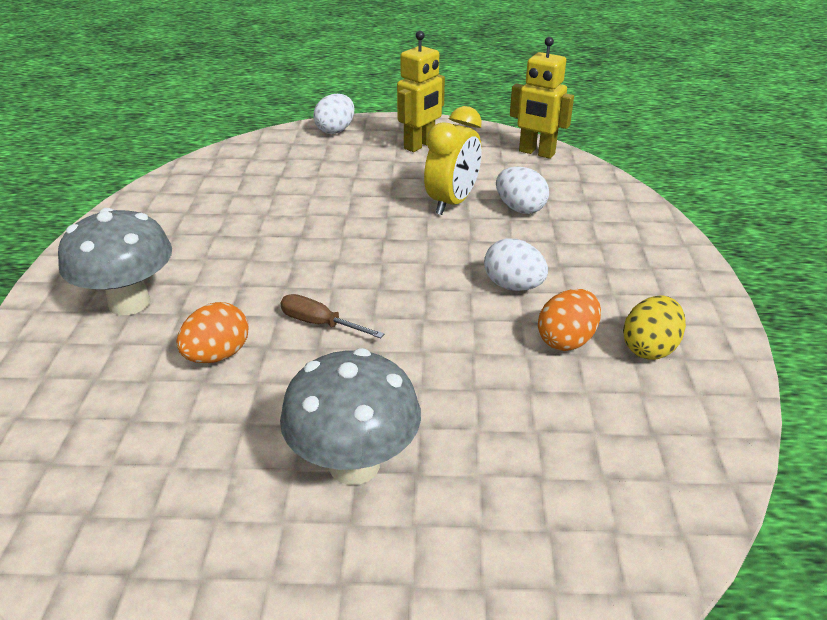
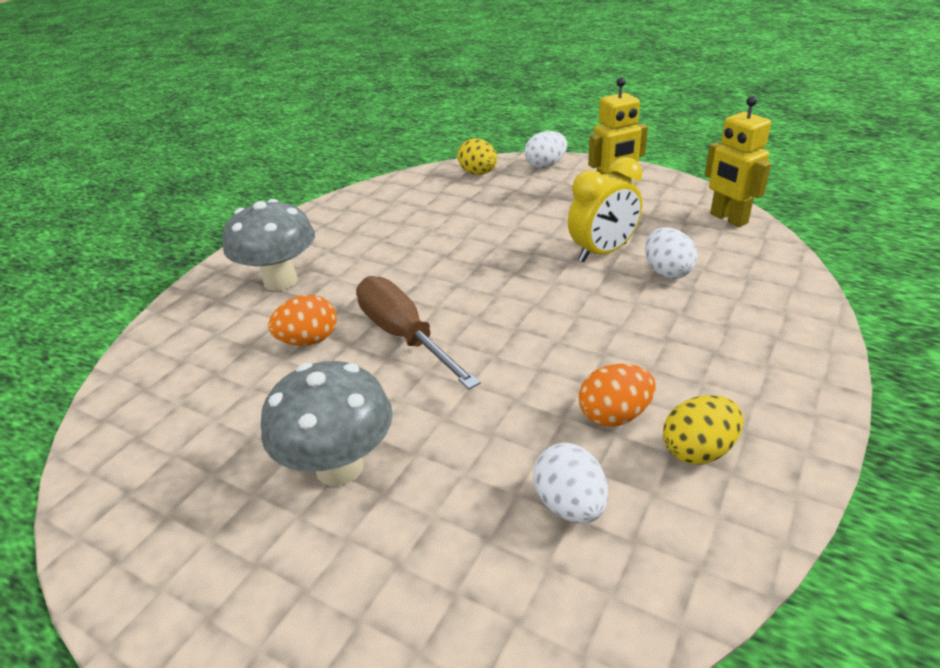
camera: 30 degrees right, 0 degrees up
(271, 148) = (478, 173): none -> yellow egg
(320, 323) = (404, 336): brown screwdriver -> brown screwdriver, size x1.86
(513, 286) = (601, 347): white egg -> white egg (570, 505)

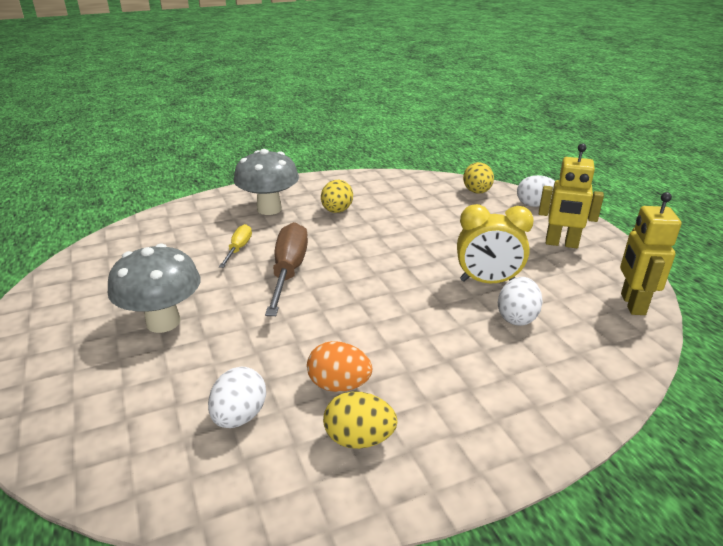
camera: 35 degrees right, 5 degrees down
(309, 340) = (238, 249): orange egg -> yellow screwdriver
(364, 250) = (337, 211): none -> yellow egg

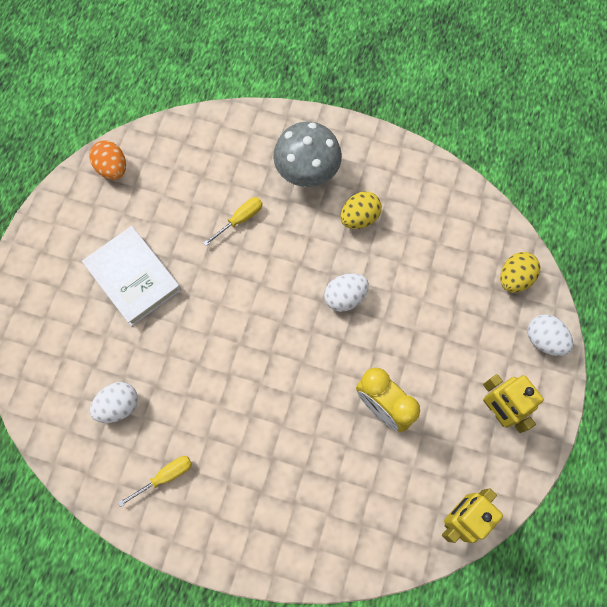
camera: 40 degrees right, 40 degrees up
(163, 322) = (133, 278): grey mushroom -> white book
(288, 271) = (253, 279): brown screwdriver -> none
(339, 385) = (190, 426): orange egg -> orange egg (112, 168)
(359, 439) = (165, 476): yellow egg -> yellow screwdriver
(517, 317) = (360, 460): white egg -> white egg (345, 297)

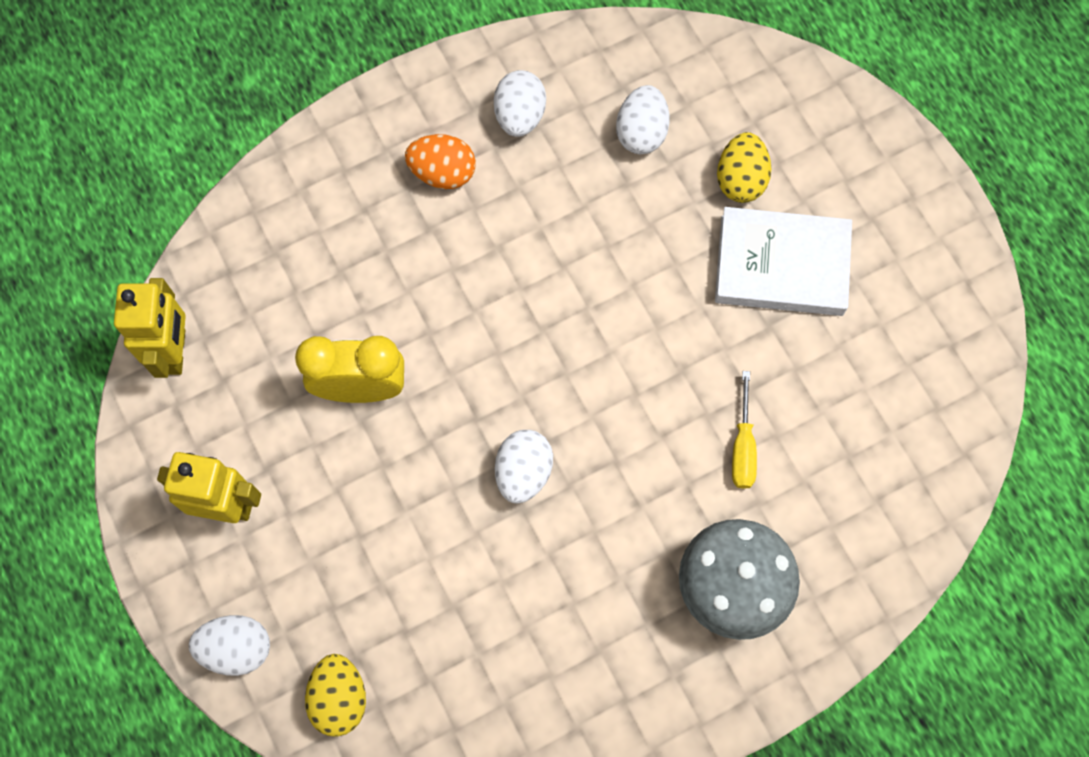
camera: 135 degrees right, 0 degrees up
(112, 168) = (959, 362): orange egg -> orange egg (443, 173)
(165, 476) = (520, 116): yellow screwdriver -> white egg
(359, 217) = (606, 591): yellow egg -> yellow egg (740, 180)

